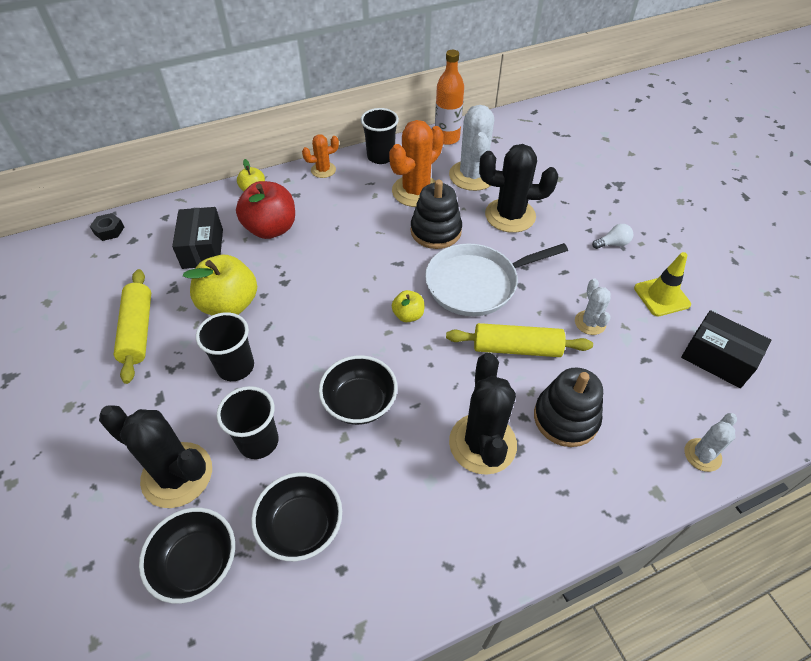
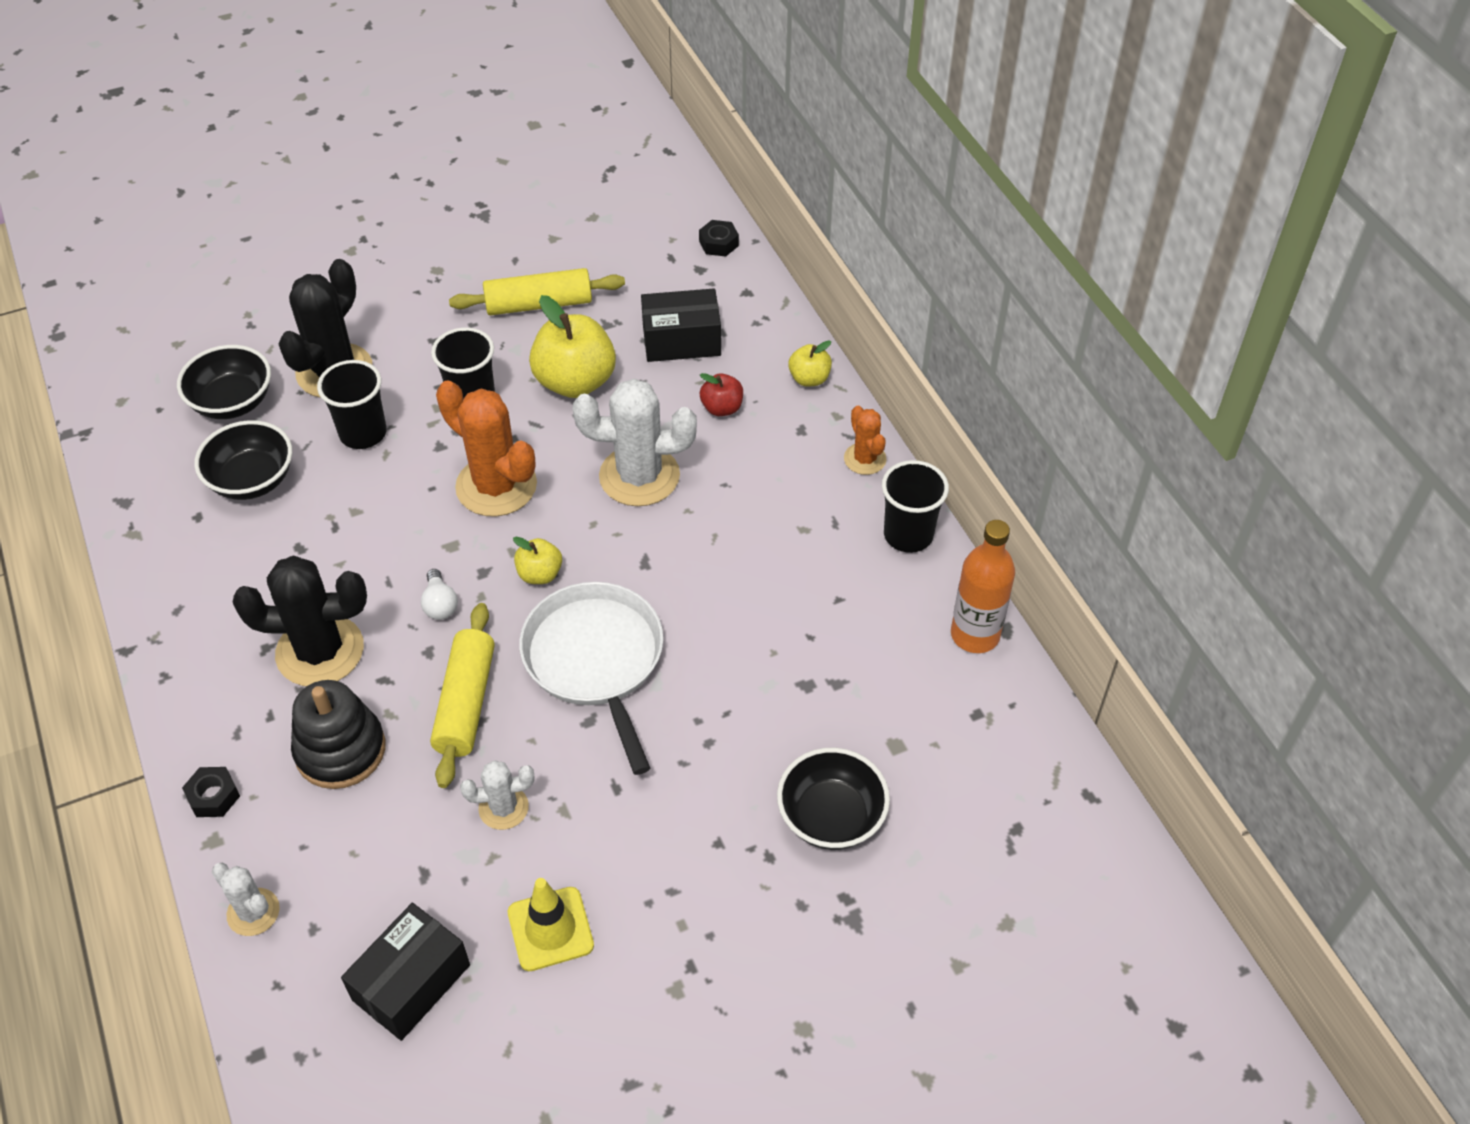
camera: 90 degrees right, 0 degrees up
(271, 229) = (722, 408): red apple -> red apple, size x0.51
(359, 403) = (401, 524): black bowl -> black bowl (831, 817)
(416, 191) = (815, 585): orange cactus -> orange cactus (496, 486)
(436, 231) = (715, 611): black stacking toy -> none
(472, 175) = (863, 670): white cactus -> white cactus (639, 476)
(510, 215) = (755, 720): black cactus -> none
(612, 244) = (681, 875): white light bulb -> white light bulb (440, 604)
(621, 499) = (213, 796): none -> black nut

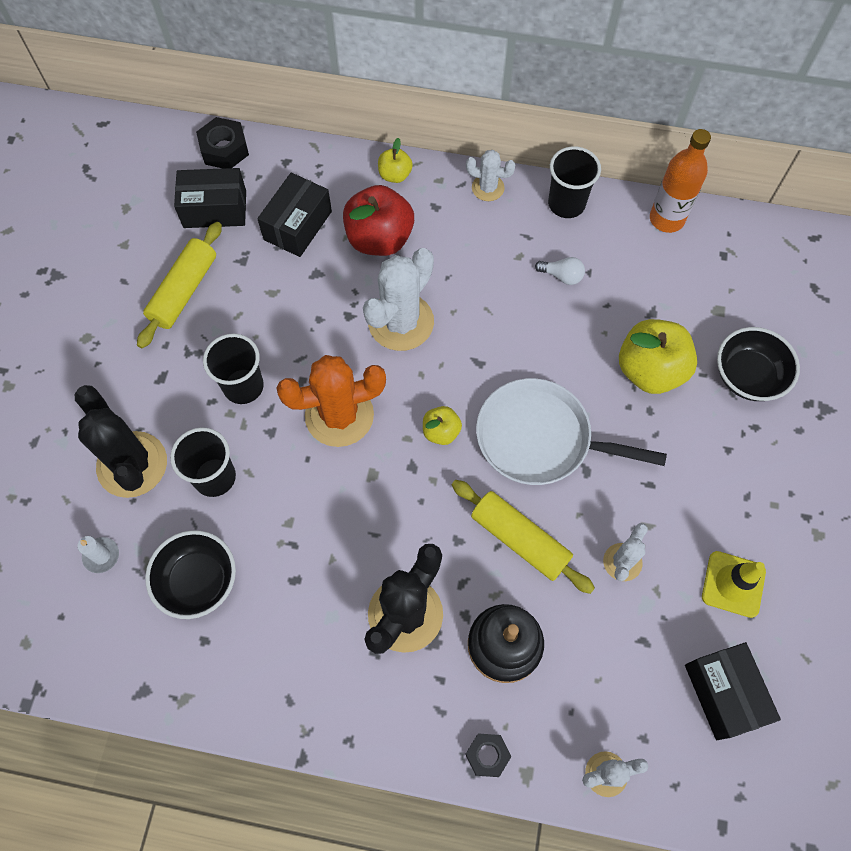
camera: 55 degrees left, 15 degrees up
(232, 402) = (101, 555): black bowl -> white candle
(440, 604) = (421, 510): white light bulb -> white light bulb (562, 276)
(575, 382) = (281, 311): yellow apple -> yellow apple (650, 370)
(646, 274) = (215, 209): none -> black box
(718, 243) = (224, 149): black nut -> black nut, size x1.50
(722, 408) = (379, 239): red apple -> red apple, size x1.95
(865, 459) = (488, 188): orange cactus -> white cactus

